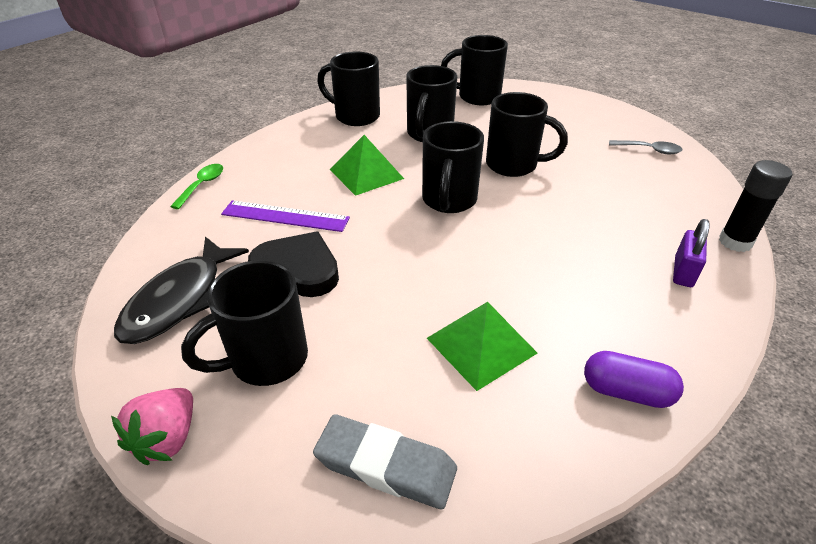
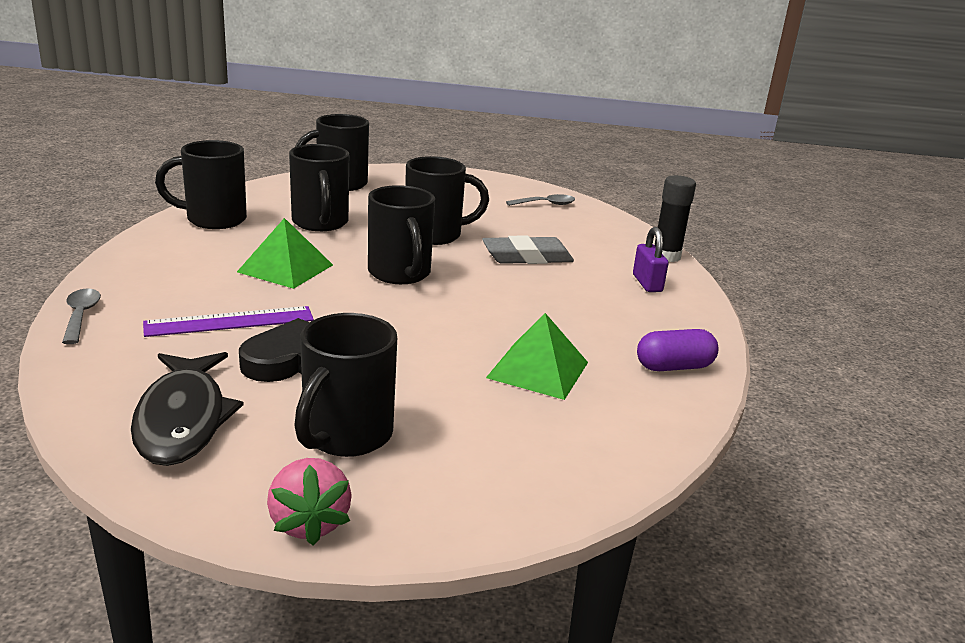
camera: 35 degrees left, 15 degrees down
(202, 185) = (81, 316): green spoon -> grey spoon
(386, 465) = (540, 468): grey eraser -> grey eraser (527, 257)

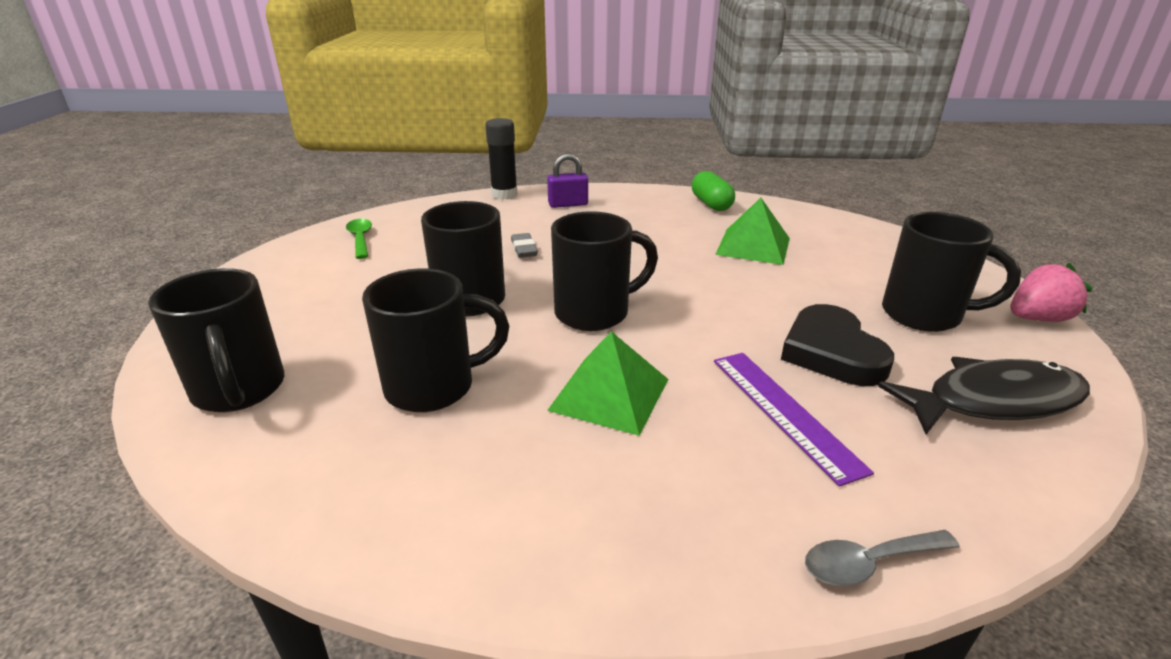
camera: 90 degrees left, 5 degrees up
(214, 220) = (422, 509): black mug -> none
(527, 257) = (524, 249): grey eraser -> grey eraser, size x0.55
(545, 204) = (360, 239): grey spoon -> green spoon
(674, 367) = (711, 204): purple capsule -> green capsule

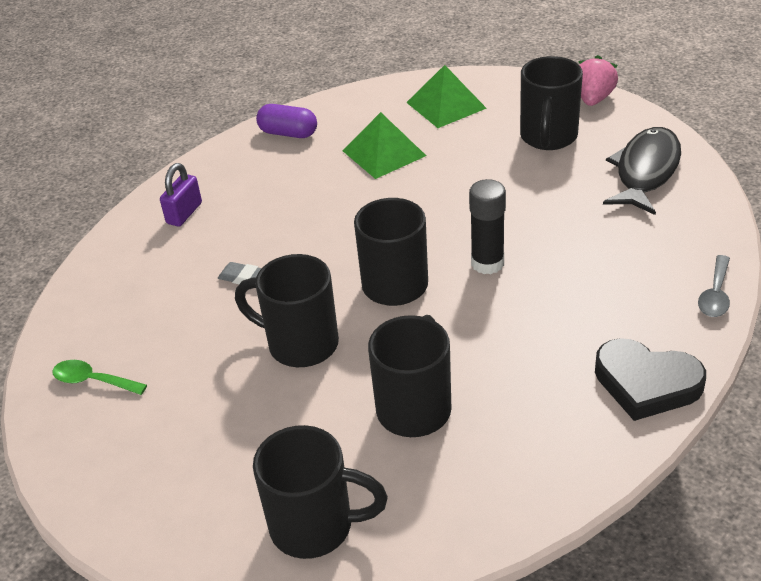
camera: 50 degrees left, 10 degrees up
(504, 195) = (108, 245): black glue stick -> black glue stick (487, 263)
(610, 394) = (503, 321): green pyramid -> green pyramid (446, 105)
(711, 204) = (288, 133): green capsule -> purple capsule
(784, 412) = (586, 255): purple ruler -> none
(831, 352) = (549, 200): black heart -> black heart (646, 383)
(924, 315) = (548, 137): black mug -> black mug turned 135 degrees clockwise

